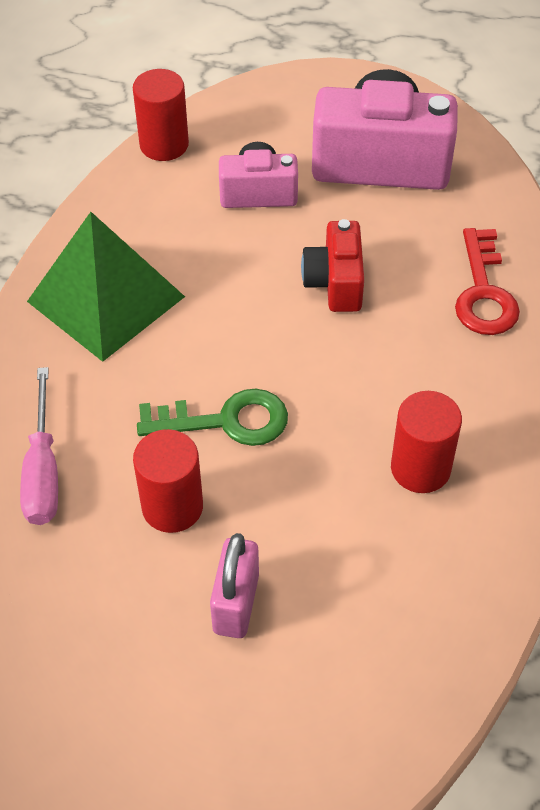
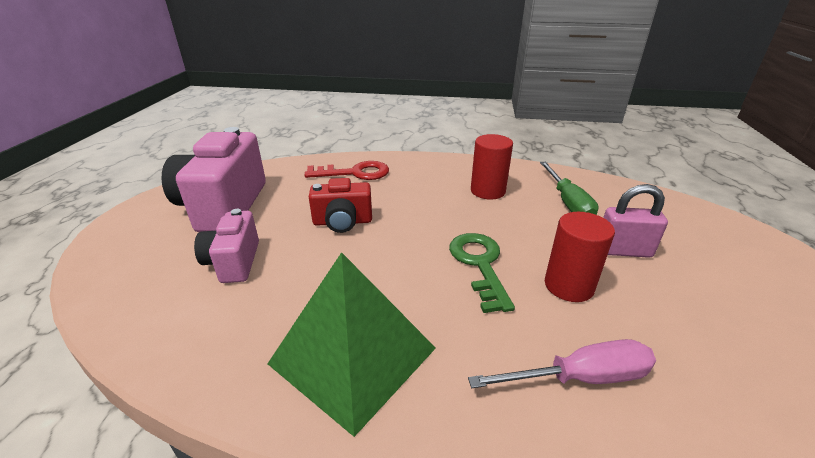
camera: 95 degrees left, 20 degrees down
(164, 144) = (130, 332): red cylinder -> none
(378, 579) = (568, 202): none -> green screwdriver

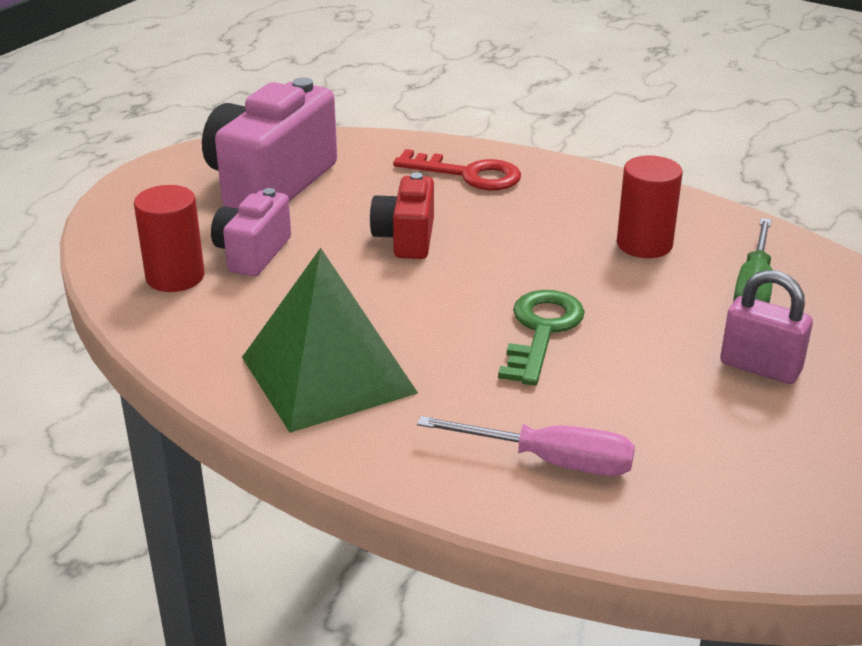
camera: 25 degrees right, 0 degrees up
(342, 222) = (406, 238): red camera -> red camera turned 75 degrees clockwise
(568, 286) = (634, 383): red cylinder -> red cylinder (175, 277)

